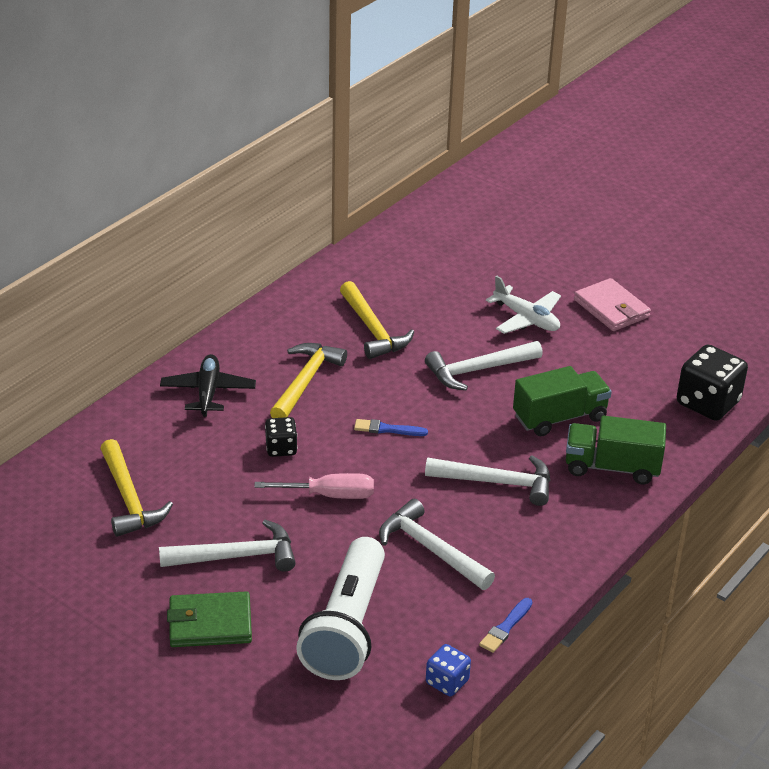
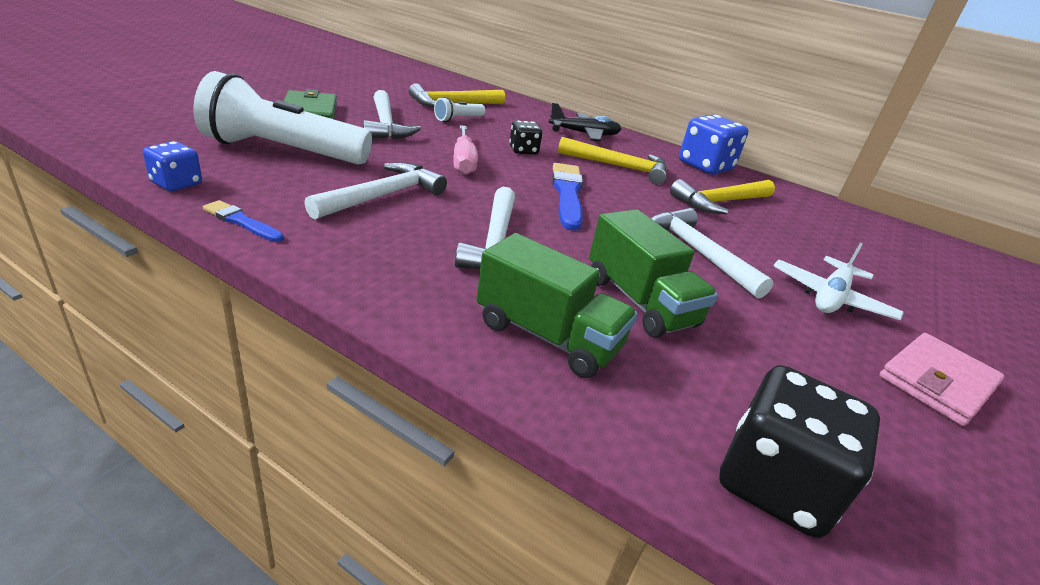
camera: 80 degrees right, 5 degrees down
(191, 495) = (458, 119): none -> white flashlight
(280, 315) = (705, 166): none -> blue dice
(387, 429) = (567, 194): blue brush -> blue brush, size x1.82
(612, 467) = (547, 336): green truck -> green truck turned 120 degrees clockwise

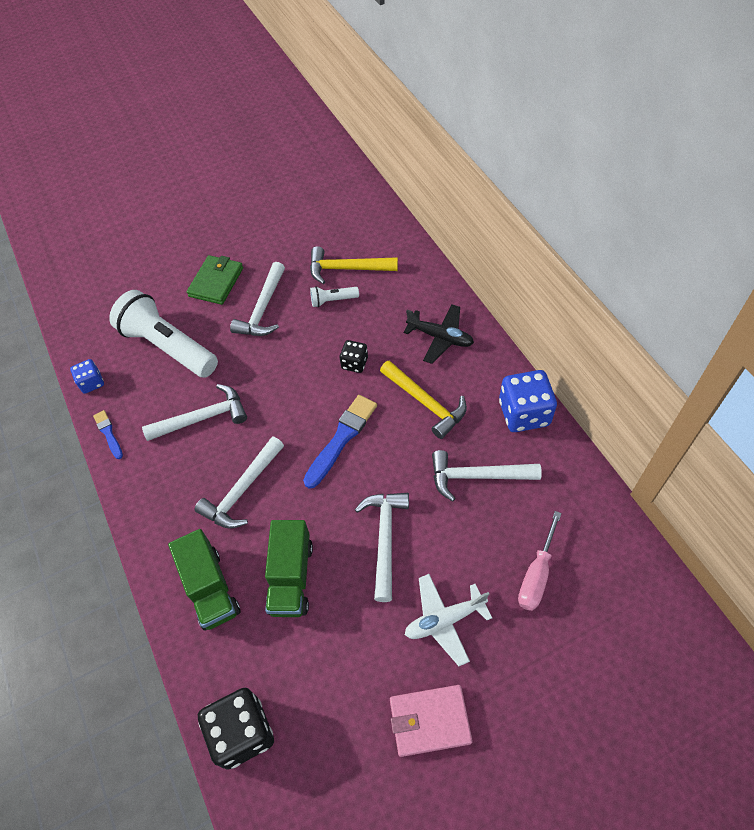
camera: 40 degrees right, 25 degrees up
(463, 161) = (290, 376): pink screwdriver -> pink screwdriver (536, 574)
(720, 202) = (477, 476): yellow hammer -> white hammer

